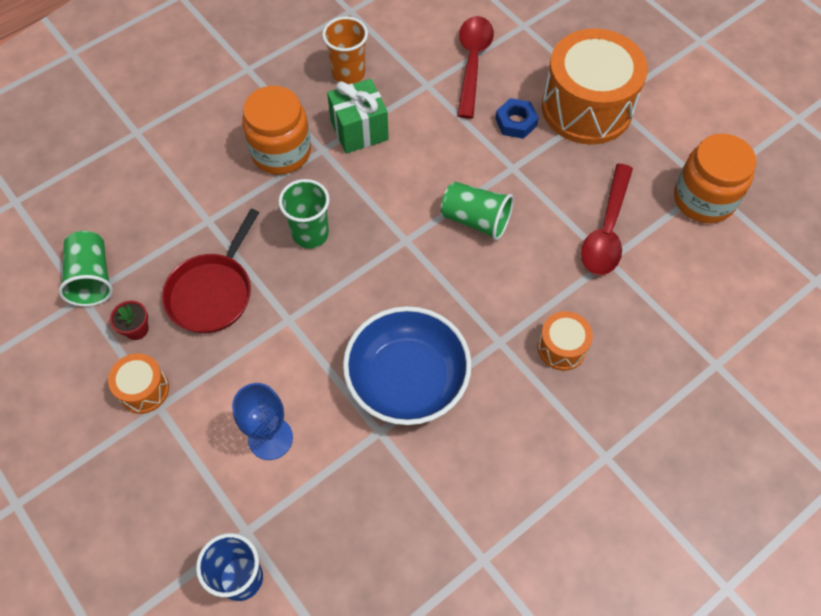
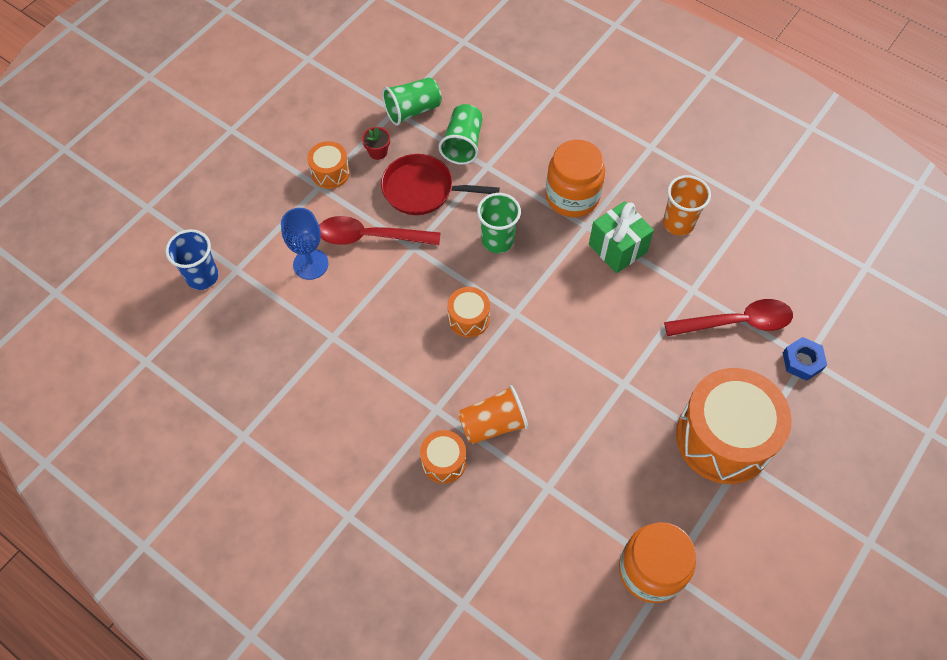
camera: 75 degrees right, 0 degrees up
(399, 285) = (468, 318): none -> orange drum
(407, 379) = (382, 346): blue bowl -> none
(475, 220) = (554, 364): green cup -> green cup (463, 144)
(516, 122) = (678, 376): blue nut -> blue nut (802, 361)
(529, 292) = (492, 424): none -> orange cup
(606, 230) = (581, 480): red spoon -> red spoon (370, 237)

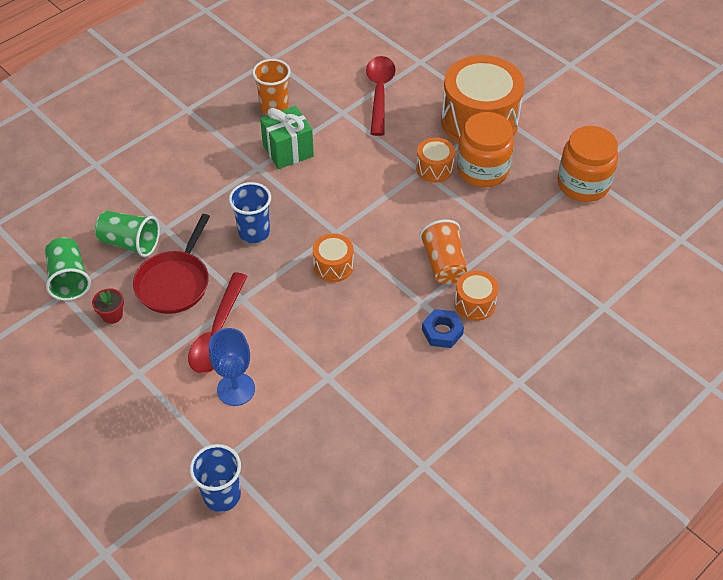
camera: 80 degrees left, 10 degrees down
(330, 173) = (123, 361): orange drum -> orange drum (434, 168)
(497, 240) = (254, 232): green cup -> blue cup
(572, 196) = (222, 171): orange jar -> orange jar (482, 170)
(802, 361) = (422, 64): blue nut -> blue nut (442, 332)

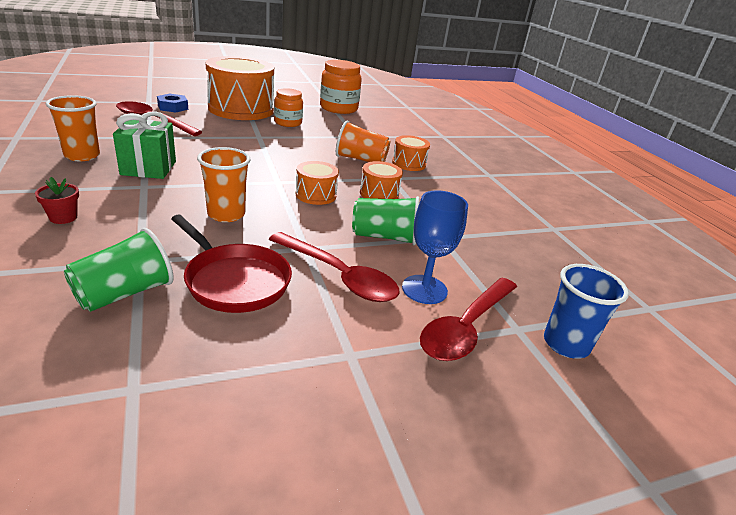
camera: 70 degrees left, 20 degrees down
(69, 279) = (110, 371): green cup -> green cup (384, 237)
(112, 315) = (230, 348): red flower pot -> red flower pot (63, 217)
(204, 427) = (466, 327): none -> red spoon
(254, 232) = (226, 214): blue cup -> orange cup
(434, 168) = (263, 133): orange drum -> orange drum (379, 194)
(442, 332) = (426, 181): blue nut -> blue nut (173, 107)
(482, 170) = (288, 123): orange jar -> orange jar, size x0.64

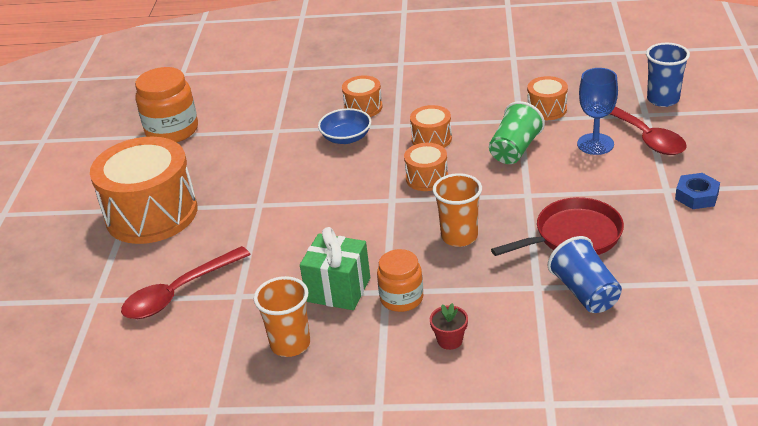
camera: 60 degrees left, 5 degrees up
(124, 293) = (585, 292): green cup -> blue cup
(173, 107) = (126, 275): blue nut -> blue nut (696, 196)
(288, 123) = (216, 178): orange jar -> orange jar (401, 298)
(339, 276) = (573, 182): red spoon -> none
(360, 160) = (346, 138): orange cup -> blue bowl
(473, 253) = (547, 109): none -> orange drum

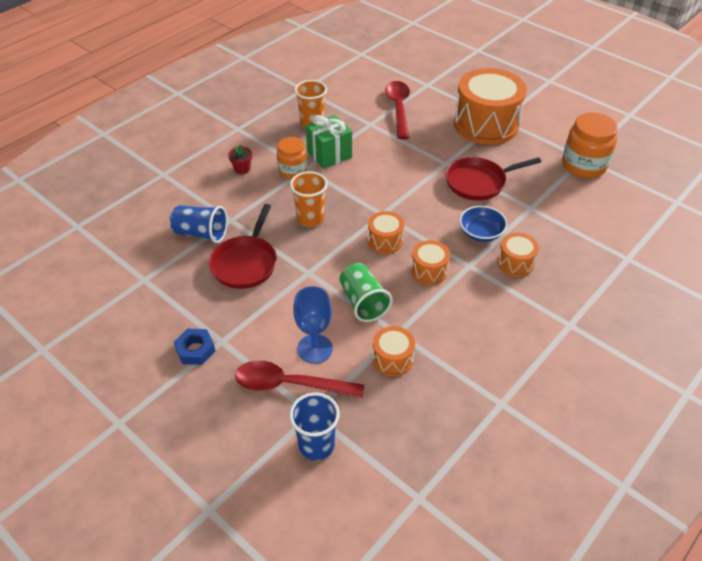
camera: 125 degrees right, 10 degrees up
(269, 171) = (479, 182): none -> red pan

